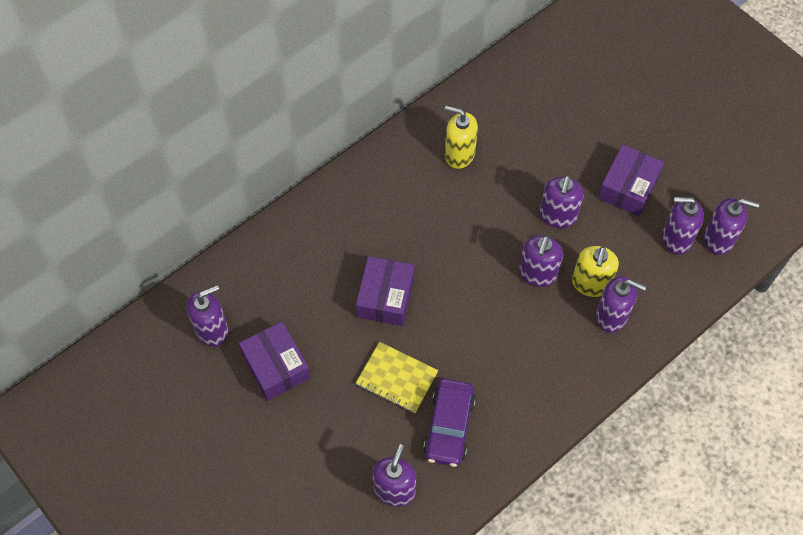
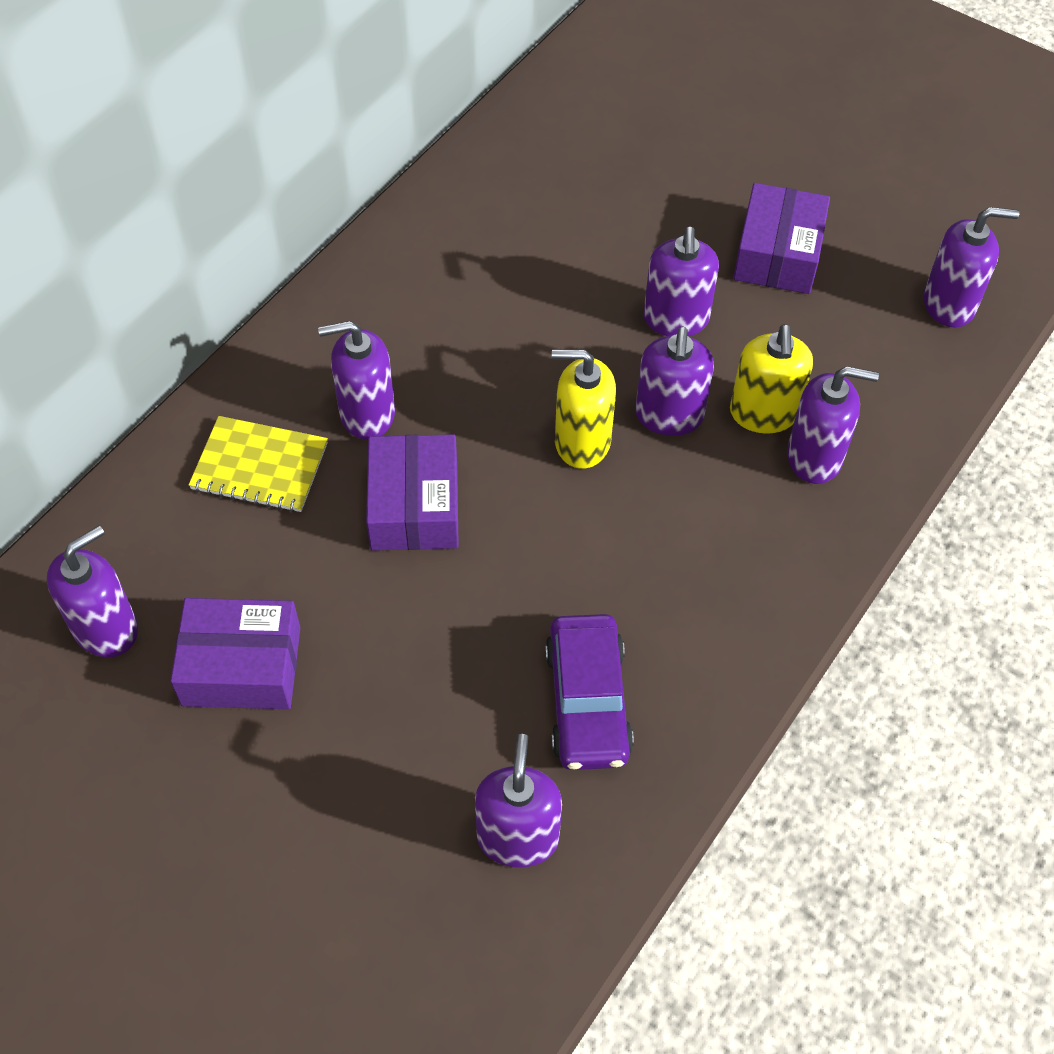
camera: 15 degrees left, 5 degrees down
(276, 366) = (241, 666): purple box -> purple box turned 45 degrees counterclockwise
(397, 378) = (470, 639): yellow notebook -> yellow notebook (260, 466)
(459, 154) = (483, 256): yellow soap dispenser -> yellow soap dispenser (582, 442)
(676, 238) = (881, 316): purple soap dispenser -> purple soap dispenser (366, 414)

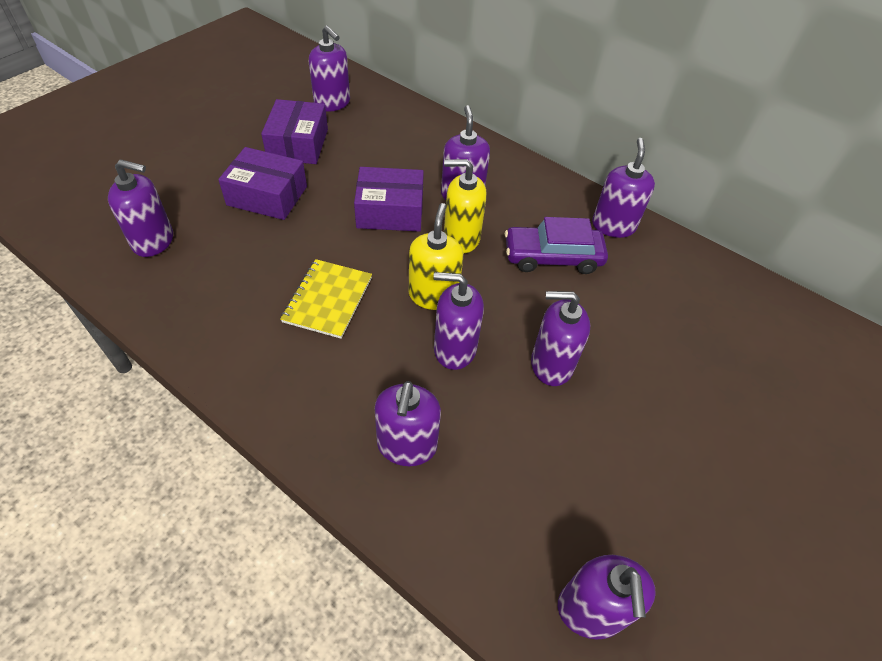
camera: 90 degrees right, 5 degrees down
(260, 466) = (426, 152): yellow notebook -> yellow notebook (328, 299)
(422, 237) = (613, 226): none -> purple soap dispenser
(587, 701) = (229, 279): purple car -> purple car (552, 257)
(763, 413) = (454, 414): yellow soap dispenser -> yellow soap dispenser (461, 238)
(777, 254) = (634, 452): purple box -> purple box (267, 196)

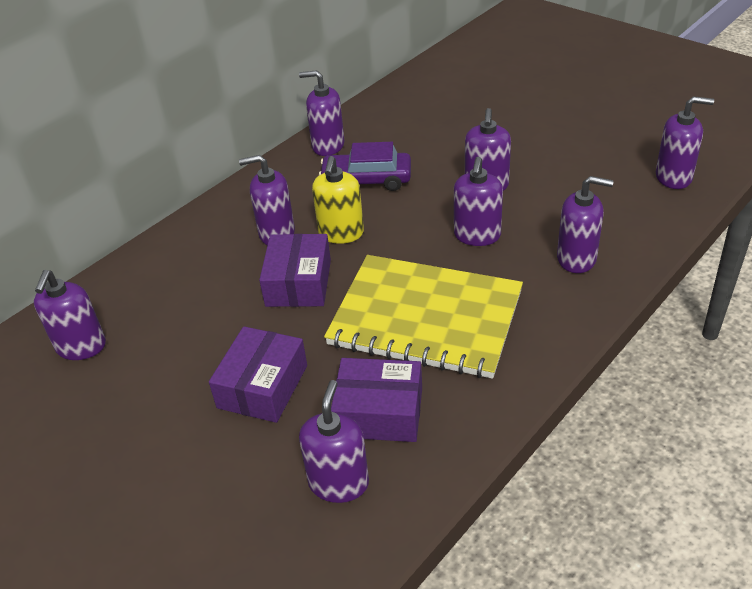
camera: 80 degrees left, 10 degrees down
(298, 144) = (164, 370): purple box -> purple box (379, 412)
(328, 299) = (426, 318): yellow notebook -> yellow notebook, size x1.98
(332, 103) = (81, 347): purple soap dispenser -> purple soap dispenser turned 135 degrees clockwise
(433, 295) = (416, 249): yellow soap dispenser -> none
(552, 257) = (366, 180): purple car -> purple car turned 90 degrees clockwise

